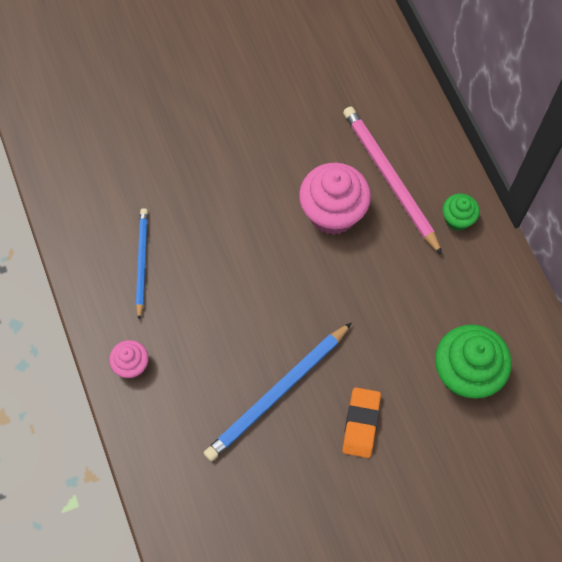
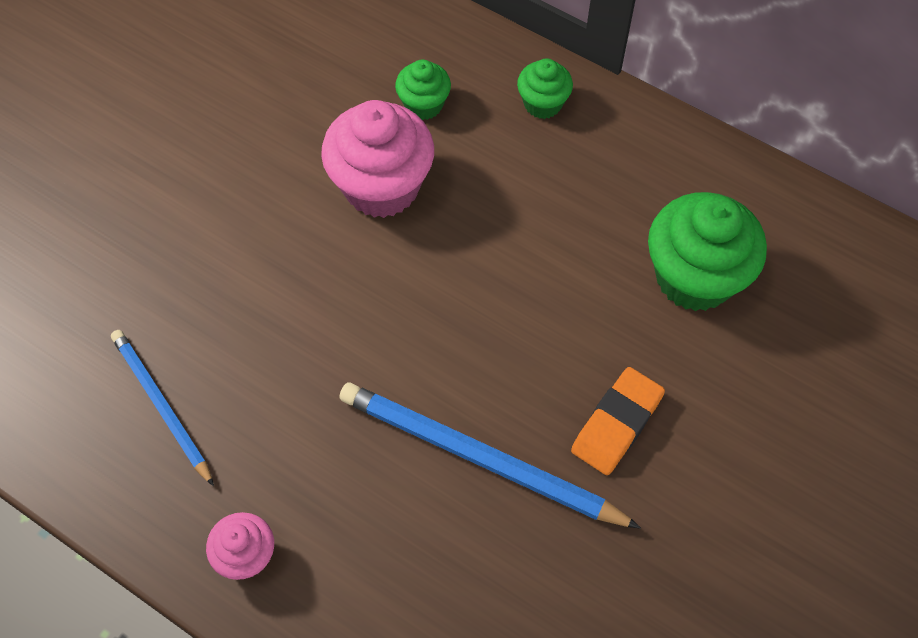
camera: 35 degrees left, 5 degrees down
(277, 393) = (479, 458): blue pencil -> blue pencil turned 105 degrees clockwise
(361, 424) = (617, 424): orange eraser -> orange eraser turned 60 degrees clockwise
(390, 179) = (424, 105): pink pencil -> green cupcake

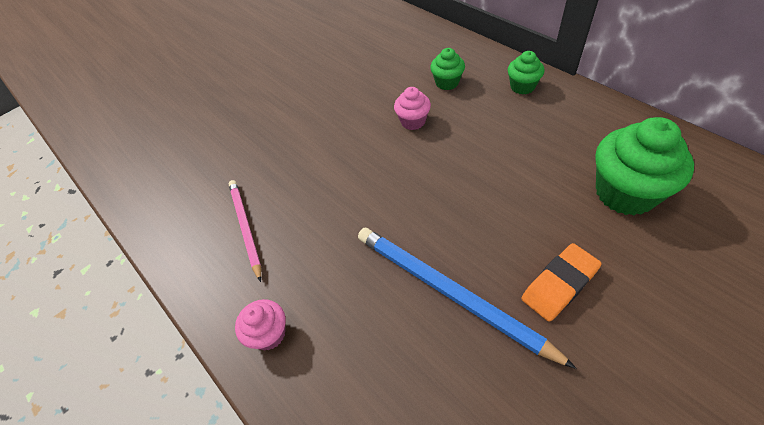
camera: 20 degrees right, 10 degrees down
(161, 406) = (245, 228): blue pencil -> pink pencil
(381, 186) = (413, 121): pink cupcake -> pink cupcake, size x0.53

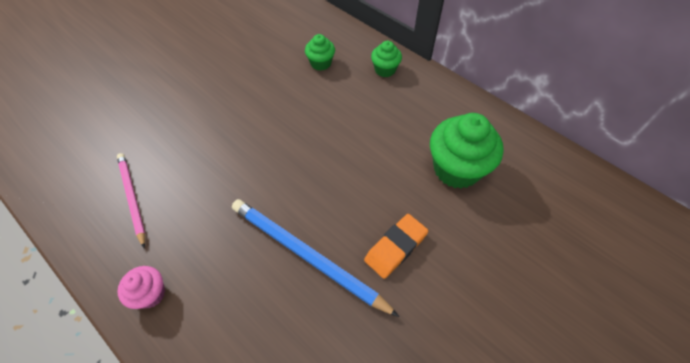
camera: 10 degrees left, 5 degrees up
(413, 121) = (288, 100): pink cupcake -> none

